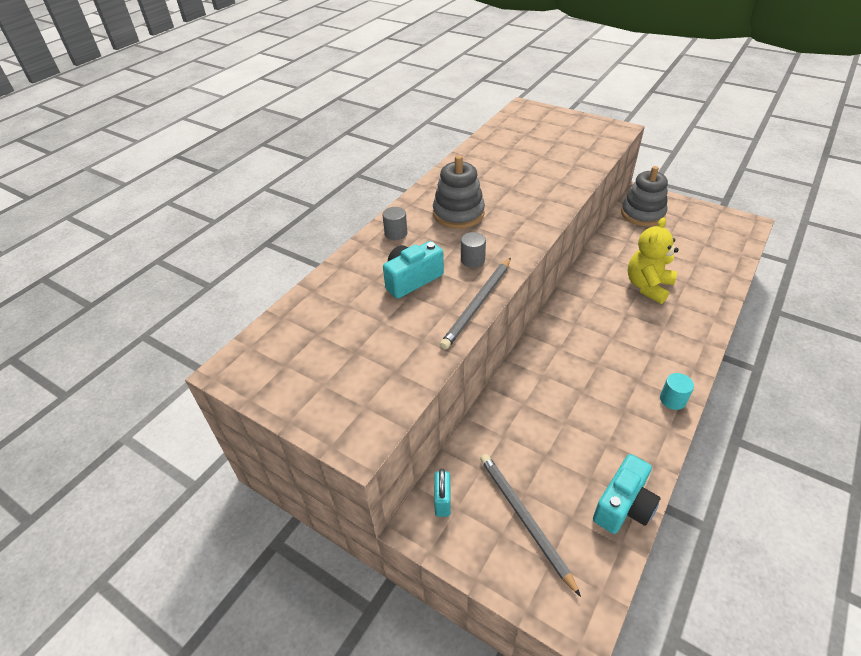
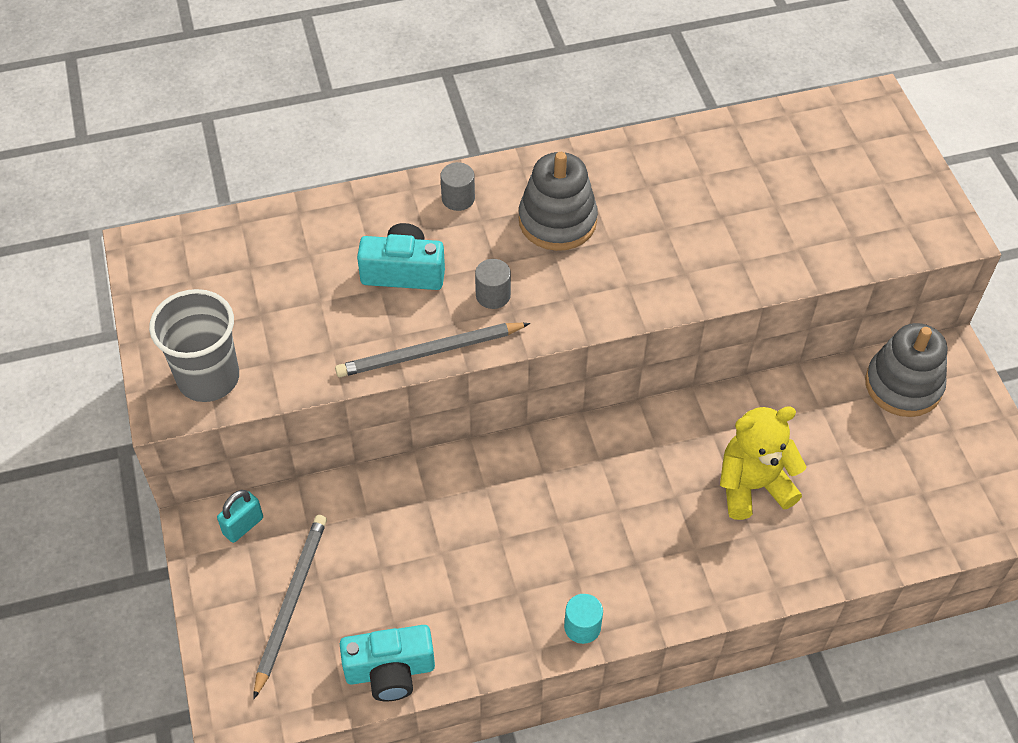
camera: 40 degrees right, 10 degrees up
(366, 407) = (208, 378): none -> grey cup

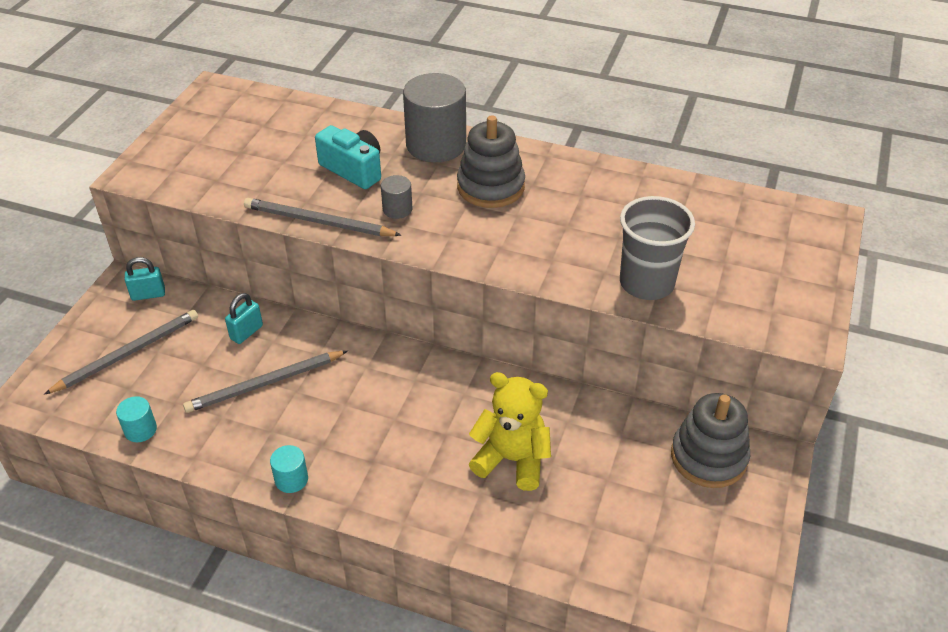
camera: 35 degrees right, 10 degrees down
(208, 378) = (171, 171): grey cup -> grey cup (646, 283)
(390, 671) = (140, 430): turquoise camera -> turquoise cylinder
(391, 506) = (246, 332): none -> turquoise padlock
(458, 198) = (436, 145): grey cylinder -> grey cylinder, size x2.17
(464, 549) = (264, 384): none -> grey pencil

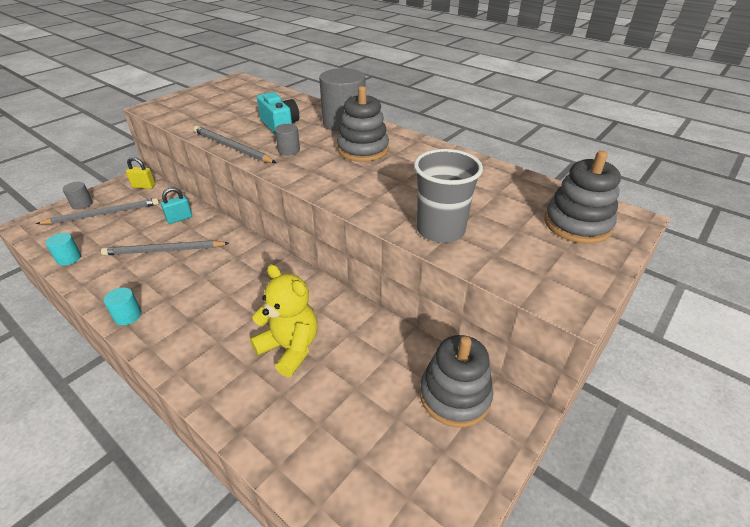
camera: 20 degrees right, 5 degrees down
(79, 346) = (82, 204): none -> grey cylinder
(148, 294) = (144, 186): turquoise padlock -> yellow padlock
(779, 240) = (577, 224): none -> grey stacking toy

